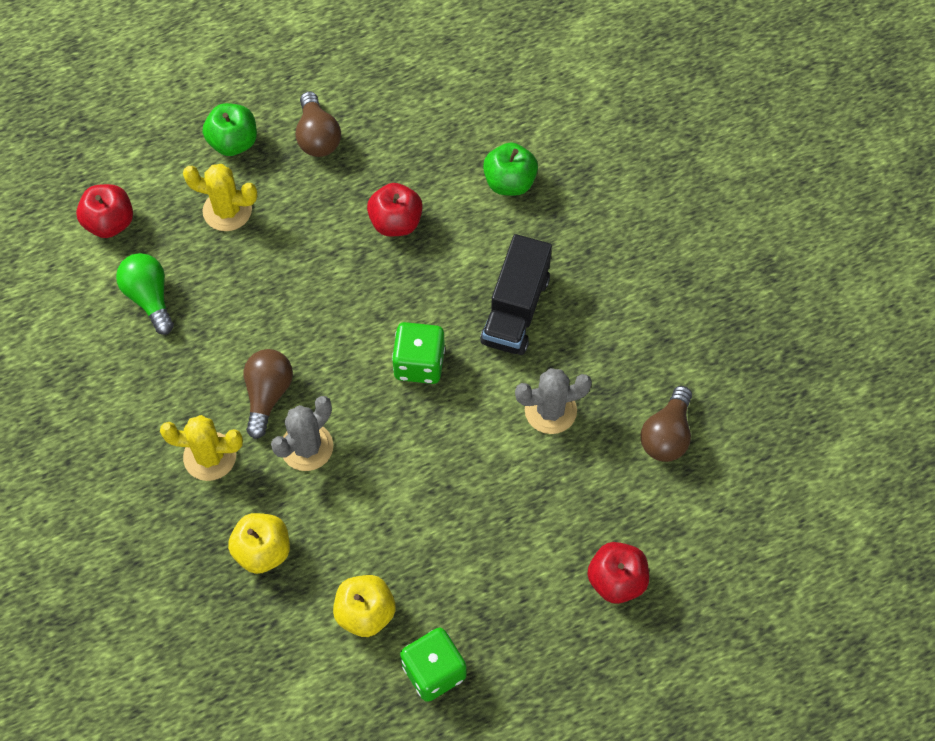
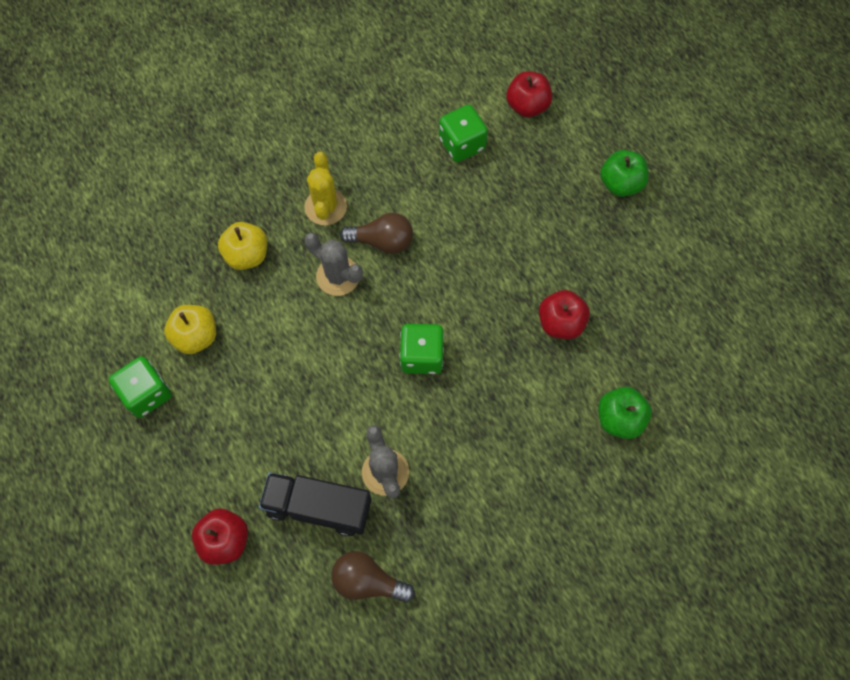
camera: 85 degrees right, 5 degrees up
(149, 298) = (462, 144): green light bulb -> green dice
(227, 210) = (552, 188): yellow cactus -> none
(317, 136) = (639, 249): brown light bulb -> none
(515, 310) = (484, 434): black truck -> black truck (318, 507)

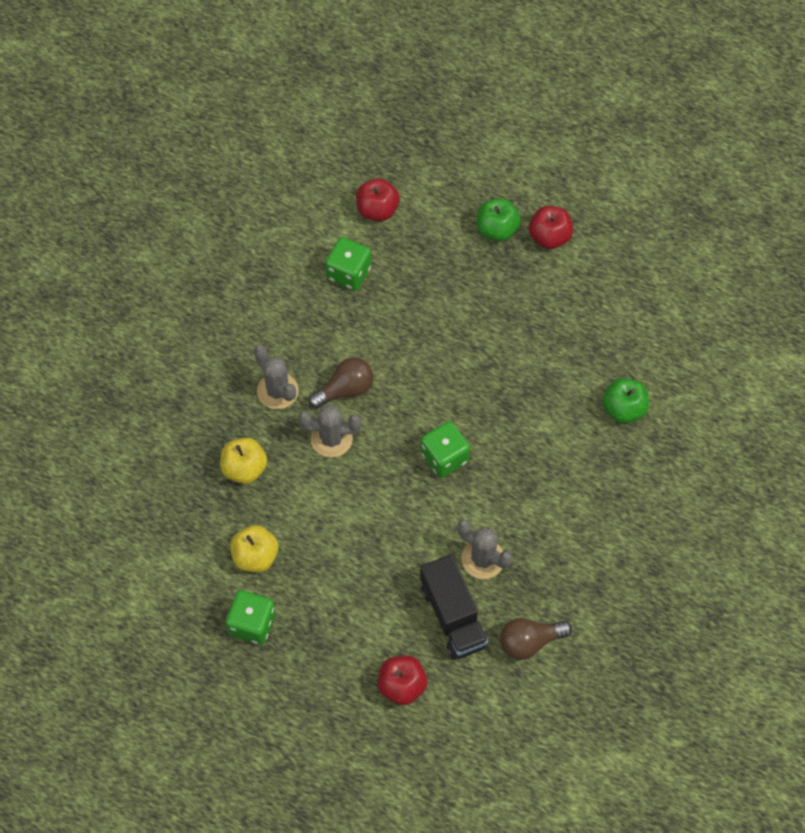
camera: 35 degrees left, 5 degrees down
(318, 507) = (453, 616): black truck -> black truck turned 90 degrees counterclockwise
(325, 207) = (277, 391): yellow cactus -> grey cactus
(560, 323) = (530, 366): red apple -> red apple (549, 237)

